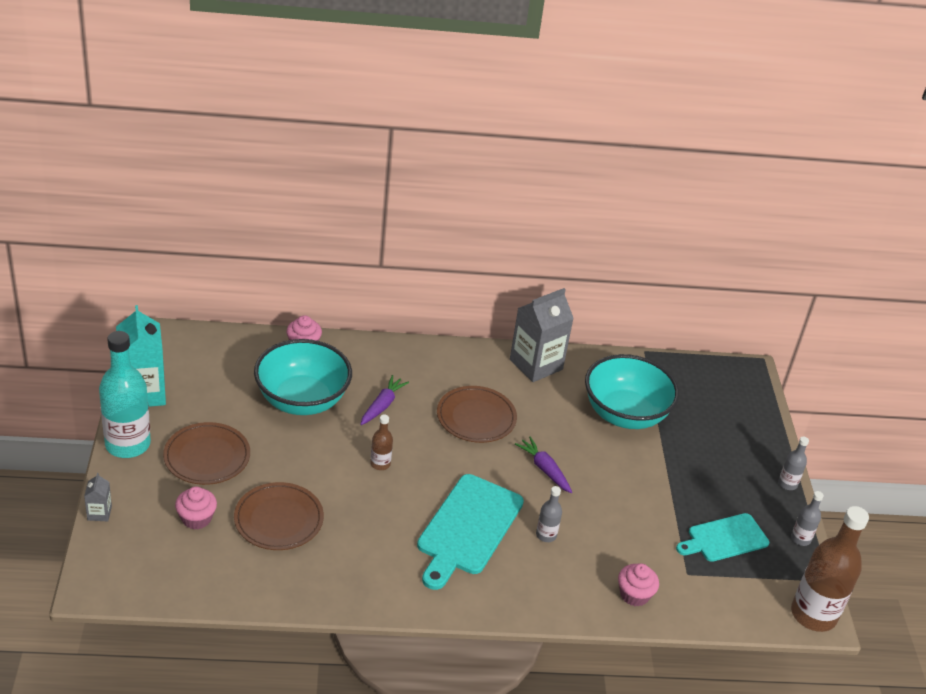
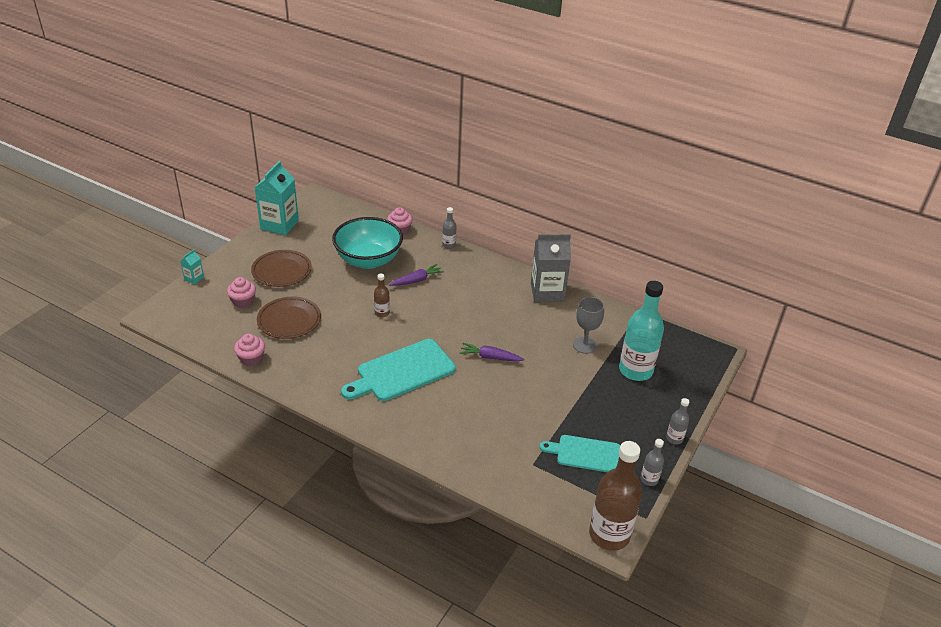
camera: 35 degrees right, 0 degrees up
(99, 513) = (194, 278): grey carton -> turquoise carton
(128, 444) = (244, 248): turquoise bottle -> turquoise bottle (635, 370)
(476, 417) = (473, 309): brown plate -> none
(544, 469) = (490, 357): purple carrot -> purple carrot turned 75 degrees counterclockwise
(546, 535) = (452, 397): grey bottle -> grey bottle (448, 245)
(625, 414) = (584, 345): turquoise bowl -> grey goblet
(634, 594) = (479, 460): pink cupcake -> pink cupcake (251, 359)

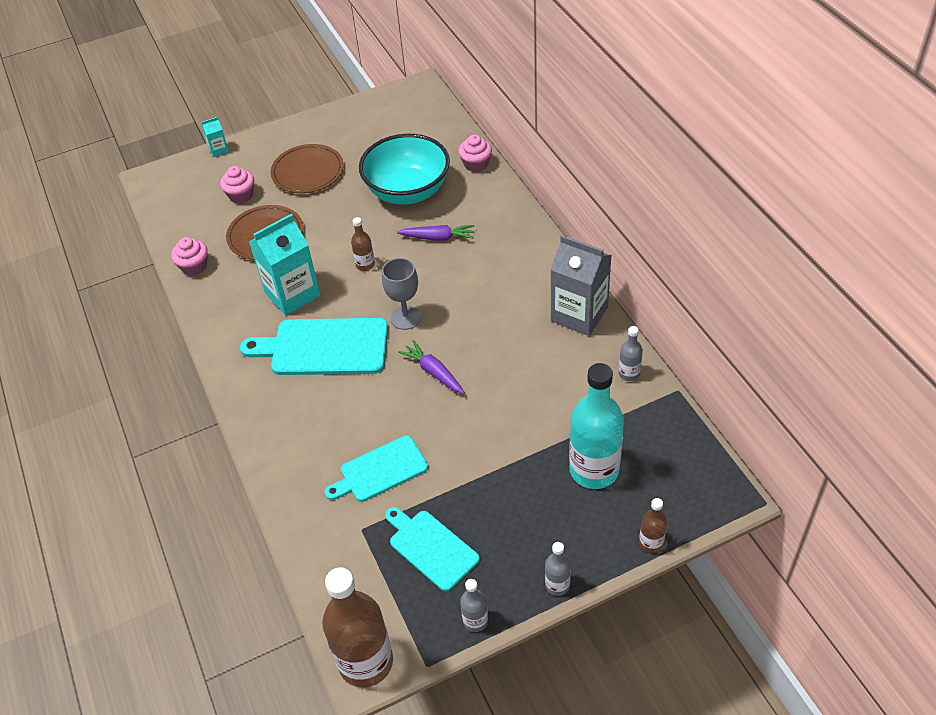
camera: 40 degrees right, 10 degrees up
(279, 225) = (353, 112): turquoise carton -> turquoise carton (292, 294)
(448, 245) = (516, 204): grey bottle -> grey bottle (629, 374)
(512, 426) = (380, 470): none -> turquoise cutting board
(584, 345) = (560, 406): grey goblet -> grey goblet (405, 318)
(700, 394) = (651, 543): none -> brown bottle

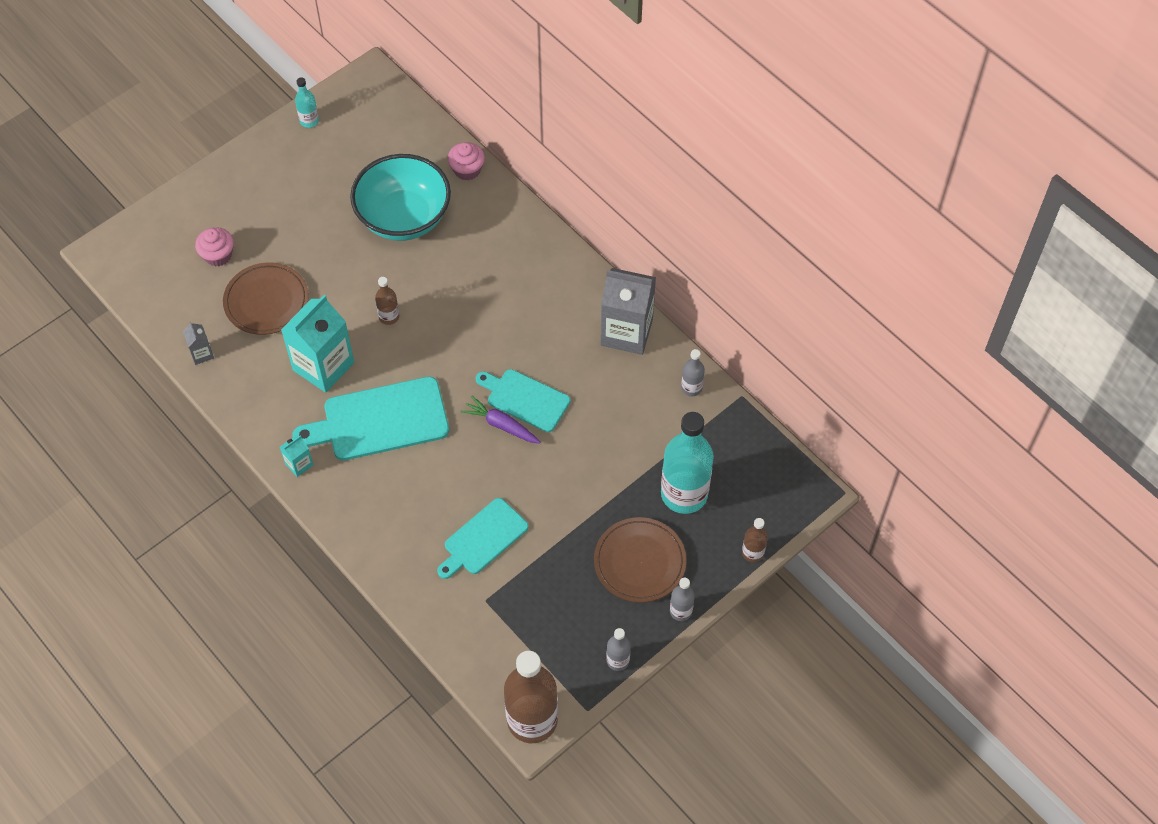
camera: 20 degrees left, 10 degrees up
(194, 266) = (201, 354): pink cupcake -> grey carton
(218, 150) = (167, 200): turquoise carton -> turquoise carton (299, 464)
(308, 172) = (282, 212): brown plate -> brown plate (639, 562)
(357, 111) = (309, 121): none -> turquoise bottle
(405, 318) = (453, 370): grey goblet -> none
(431, 547) = (556, 603): turquoise cutting board -> turquoise cutting board (525, 399)
(438, 237) = (455, 269): purple carrot -> none

